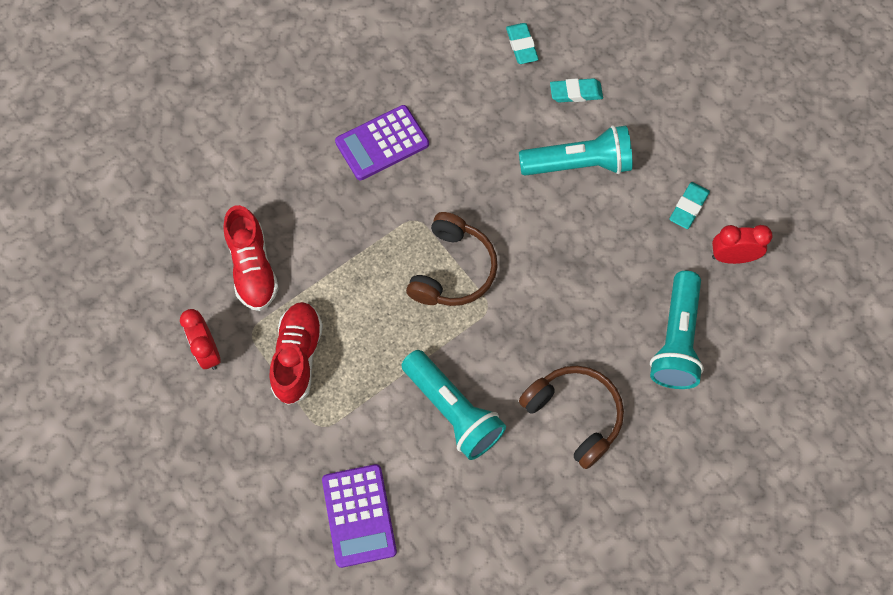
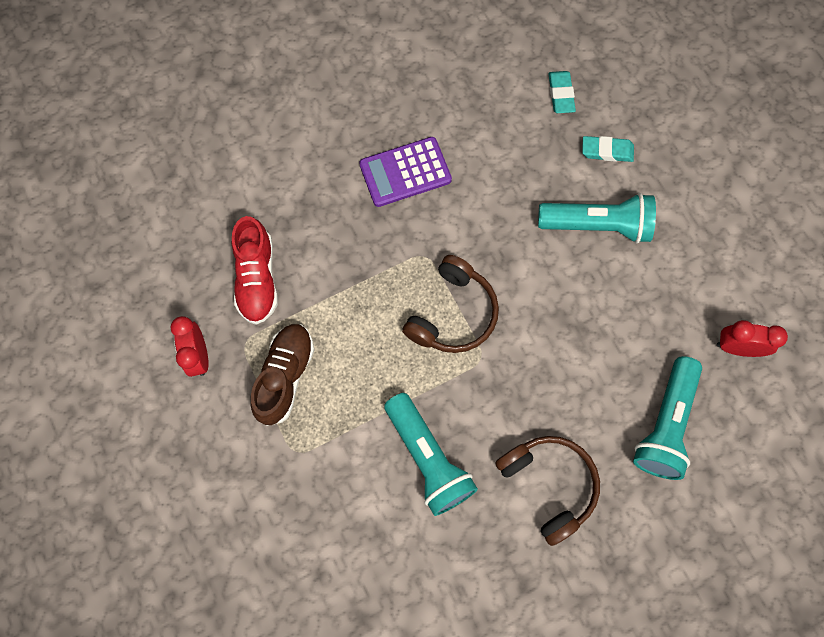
camera: 10 degrees right, 5 degrees up
(298, 357) = (285, 376): red shoe -> brown shoe
(359, 515) = (317, 549): purple calculator -> none
(688, 207) = (701, 288): turquoise eraser -> none

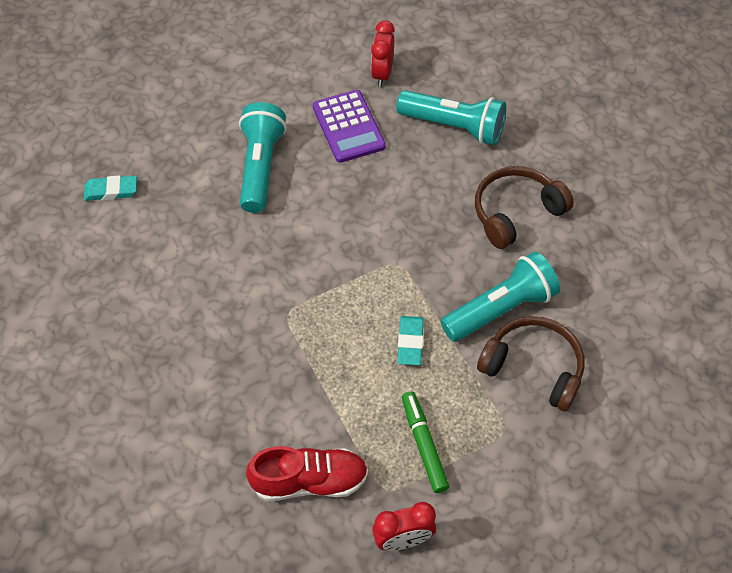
camera: 90 degrees left, 15 degrees down
(285, 376) = (423, 445): brown shoe -> green marker
(405, 172) = (188, 333): purple calculator -> purple calculator (348, 127)
(453, 314) = (351, 287): brown headphones -> brown headphones (533, 367)
(607, 151) = (181, 156): turquoise eraser -> turquoise eraser (410, 342)

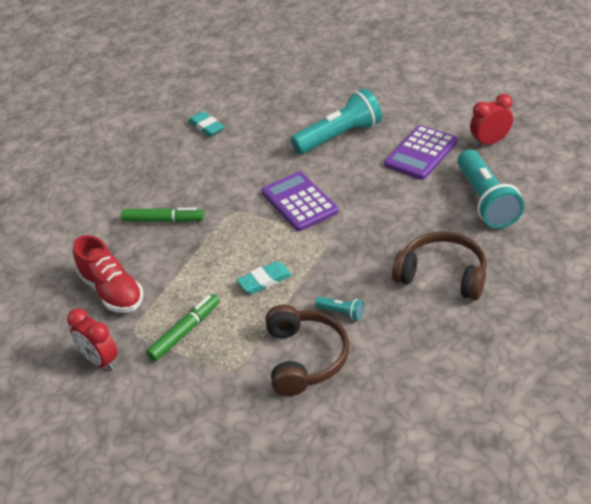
camera: 60 degrees right, 15 degrees down
(111, 191) = (253, 93): turquoise eraser -> turquoise eraser (207, 127)
(242, 380) = (163, 220): none -> green marker
(326, 254) = (299, 202): none -> purple calculator
(500, 309) = (341, 312): turquoise flashlight -> turquoise flashlight, size x0.43

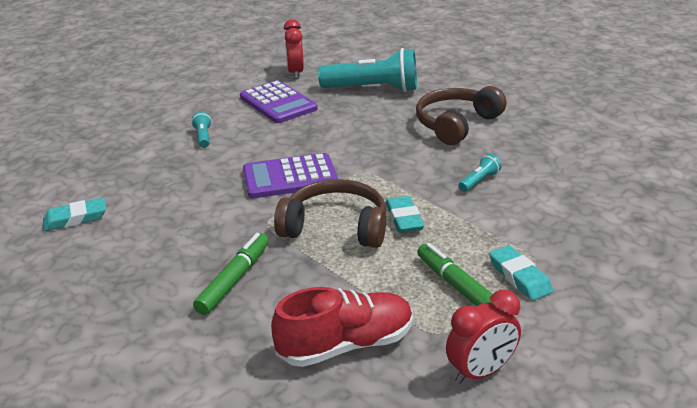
camera: 75 degrees left, 10 degrees down
(208, 363) = (519, 277): none -> turquoise eraser
(305, 358) = (535, 212): brown headphones -> brown headphones (336, 227)
(339, 136) = (203, 137): turquoise flashlight -> turquoise flashlight, size x0.43

